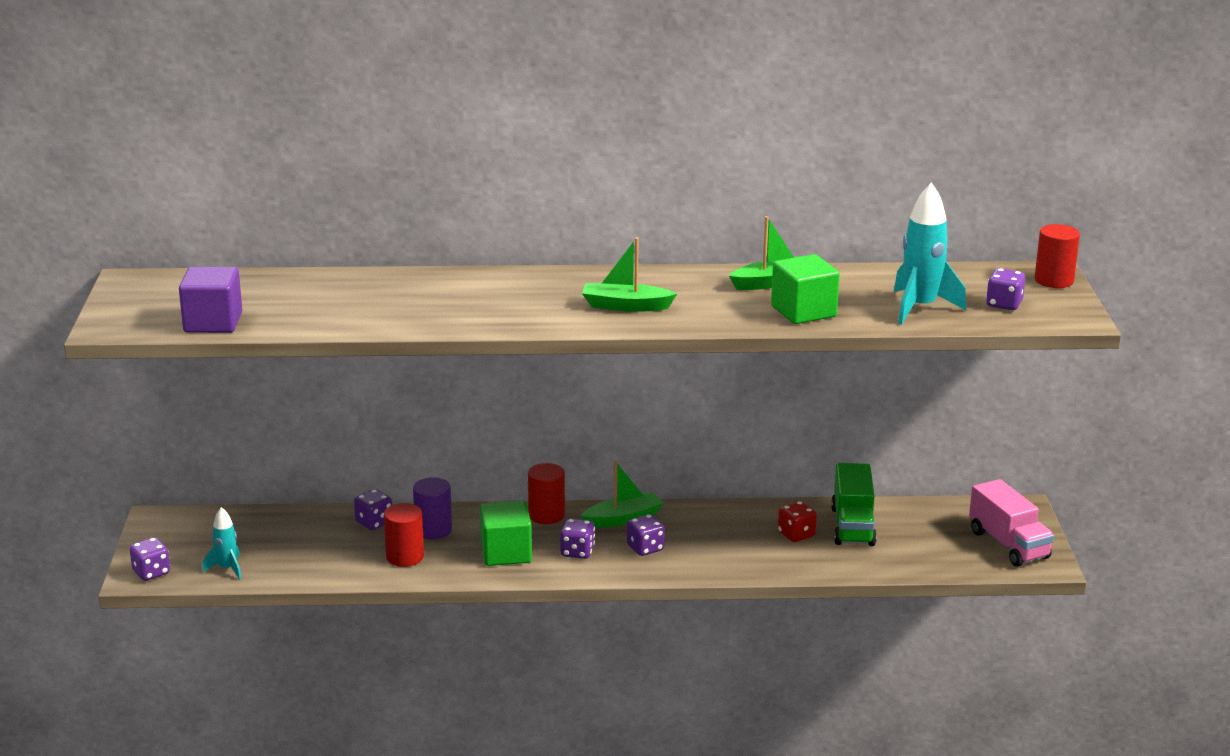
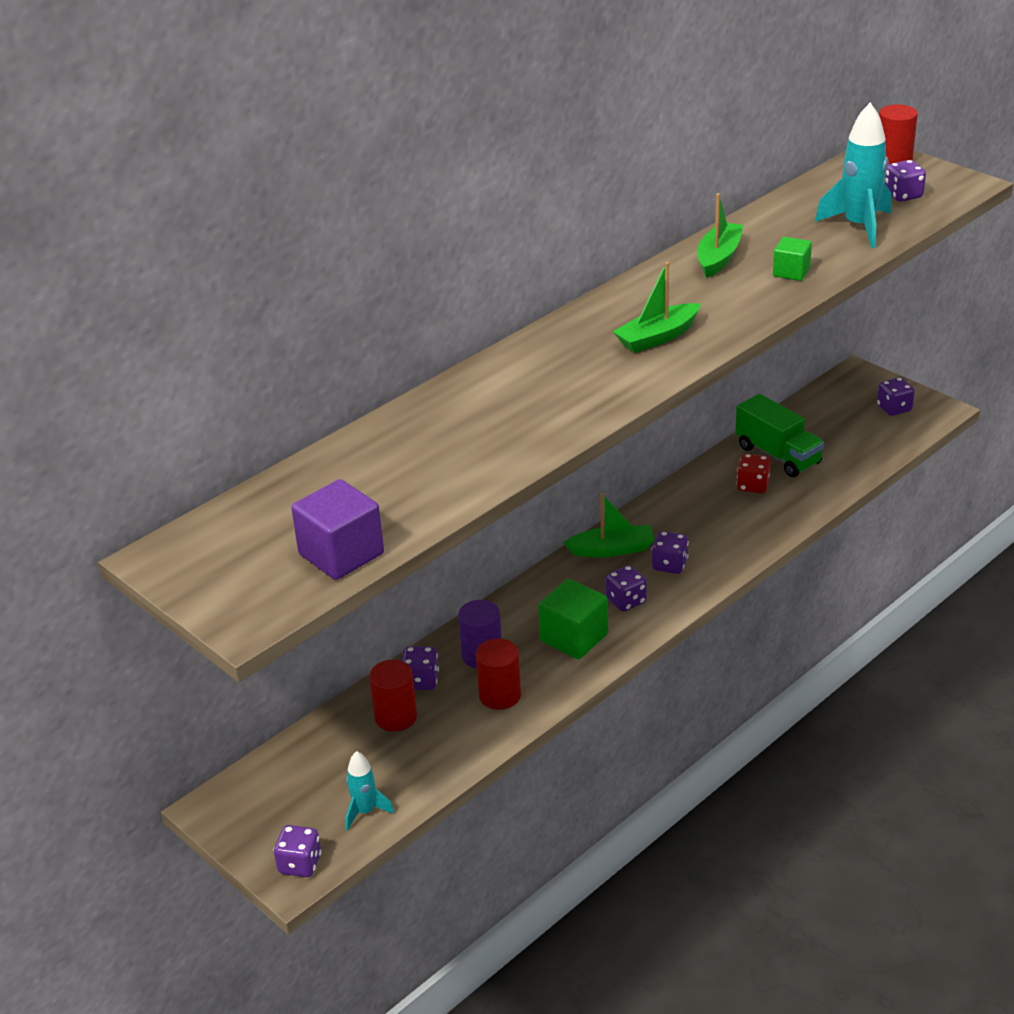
camera: 40 degrees left, 10 degrees up
(546, 515) = (549, 583): red cylinder -> red cylinder (395, 717)
(623, 519) = (612, 549): green boat -> green boat turned 60 degrees clockwise
(803, 311) = (791, 272): green cube -> green cube, size x0.60
(1008, 544) = (894, 408): pink truck -> purple dice

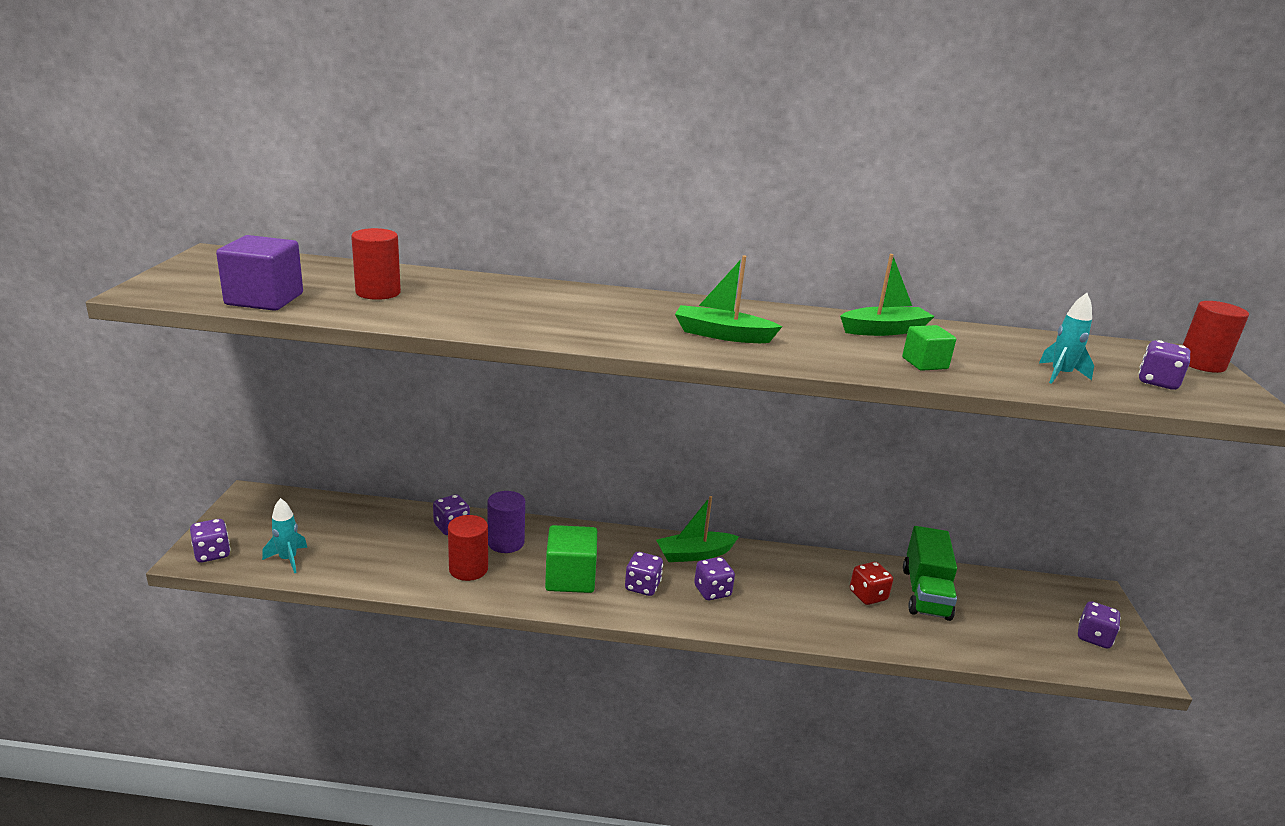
camera: 45 degrees right, 10 degrees down
(395, 717) = (403, 532): red cylinder -> red cylinder (378, 292)
(612, 549) = (694, 554): green boat -> green boat turned 120 degrees clockwise
(859, 227) = (1060, 375): turquoise rocket -> turquoise rocket, size x0.56

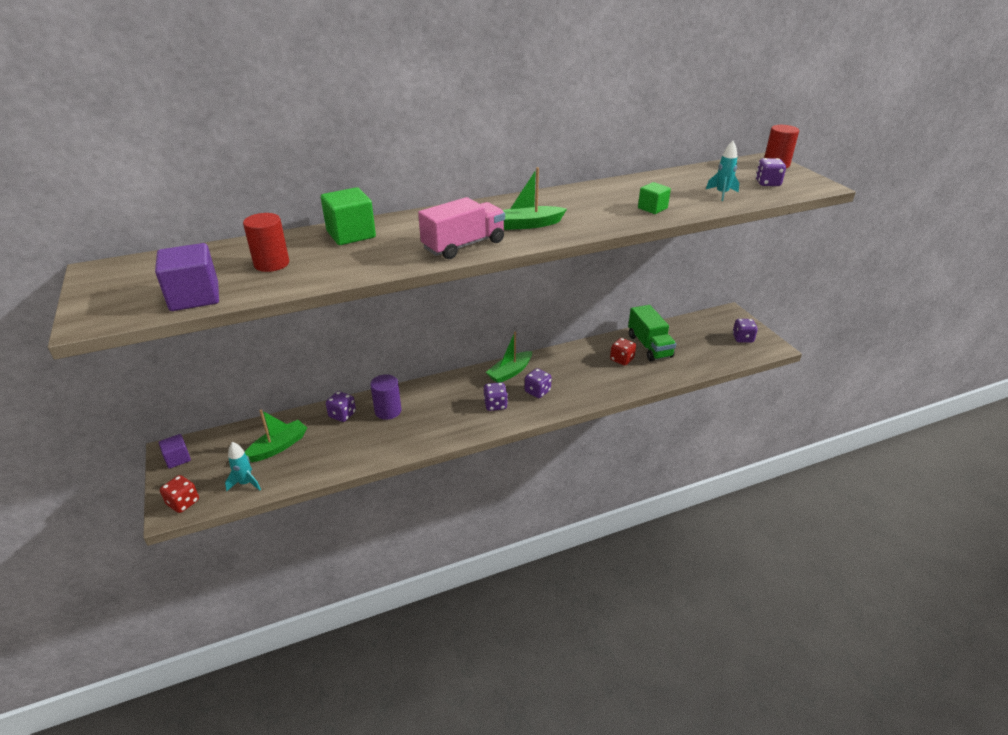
camera: 25 degrees left, 10 degrees up
(212, 554) = (183, 503): purple dice -> red dice
(249, 507) = (178, 459): none -> purple cube
(468, 569) = (378, 438): red cylinder -> none
(570, 578) = (448, 417): green cube -> green cube (351, 234)
(611, 333) = (464, 245): none -> pink truck
(884, 330) = (611, 192): green boat -> green boat (278, 447)

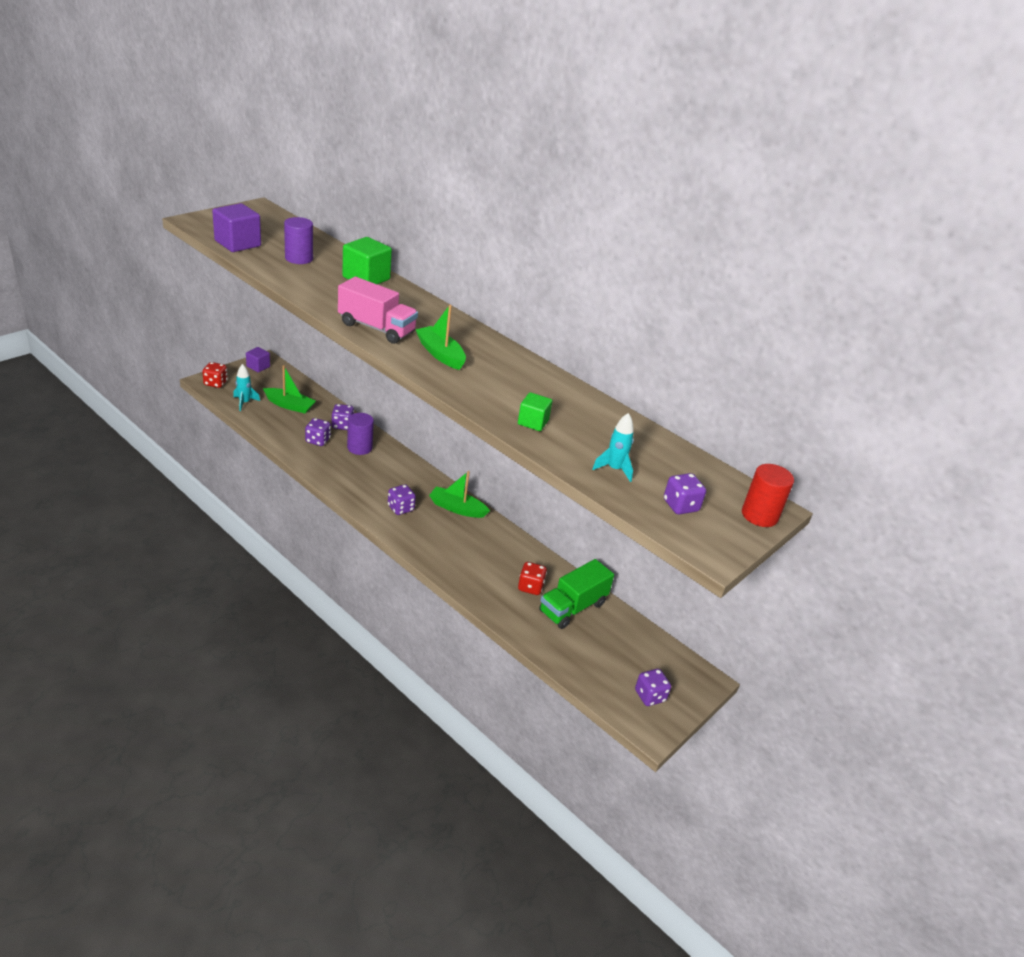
camera: 60 degrees right, 0 degrees up
(271, 264) = (299, 258): red cylinder -> purple cylinder
(537, 391) = (436, 532): purple dice -> purple dice (318, 440)

